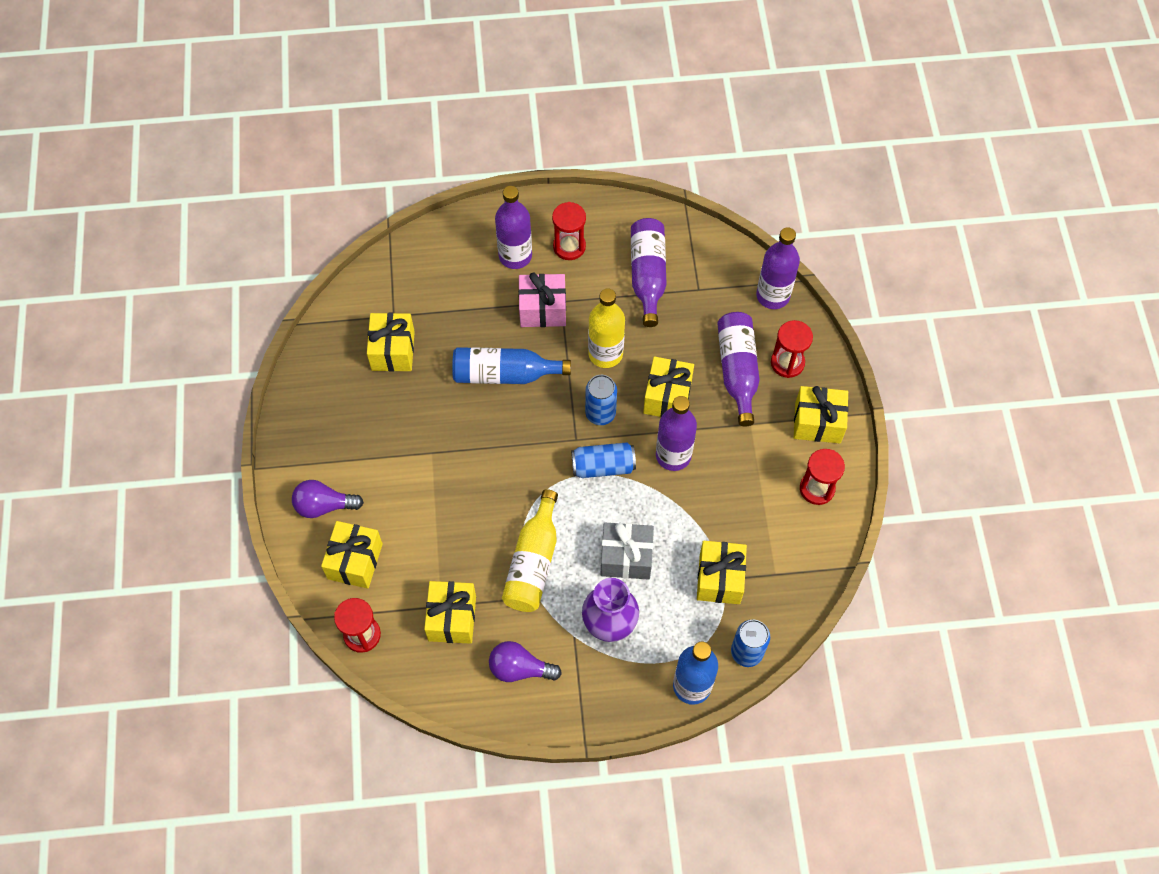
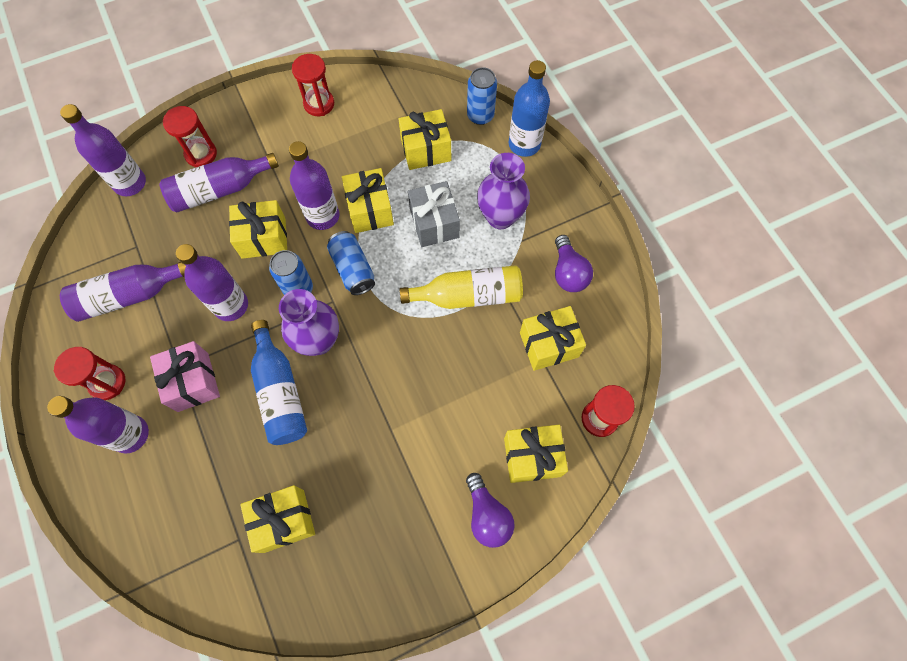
camera: 110 degrees left, 5 degrees up
(540, 417) = (318, 341): none -> purple vase
(605, 354) = (231, 305): yellow bottle -> purple bottle
(817, 422) = (255, 118): yellow gift -> yellow gift (370, 210)

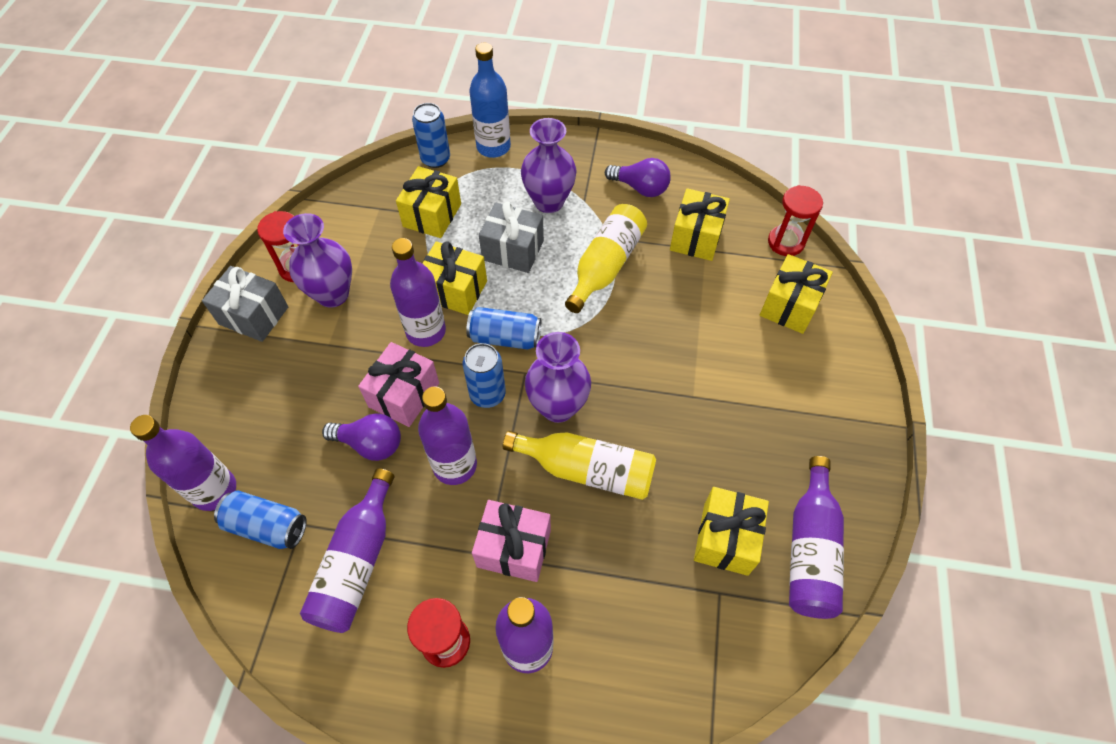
camera: 55 degrees left, 10 degrees down
(124, 229) = (267, 526): none -> blue can
(201, 154) = (249, 400): red hourglass -> none
(220, 190) = (310, 405): purple bottle -> purple bottle (810, 549)
(263, 238) = (404, 395): yellow gift -> pink gift
(264, 108) = (254, 315): none -> grey gift
(280, 392) = (586, 470): blue bottle -> yellow bottle
(312, 140) = (333, 294): none -> purple vase
(487, 515) = (822, 367): purple light bulb -> purple light bulb (370, 444)

